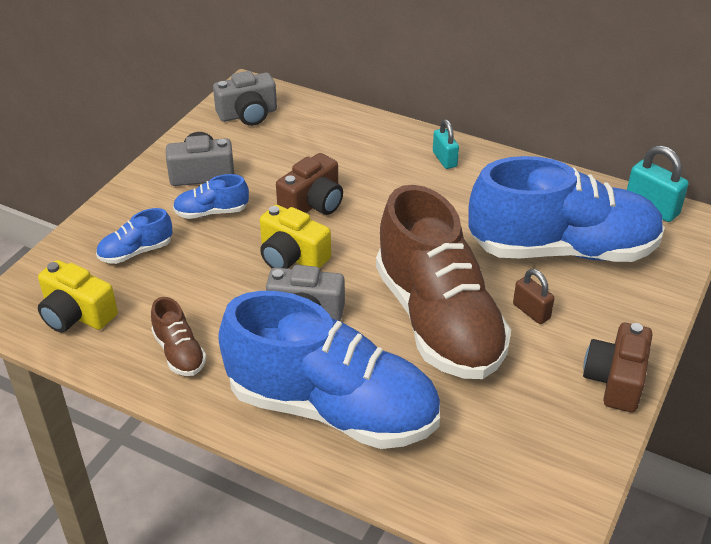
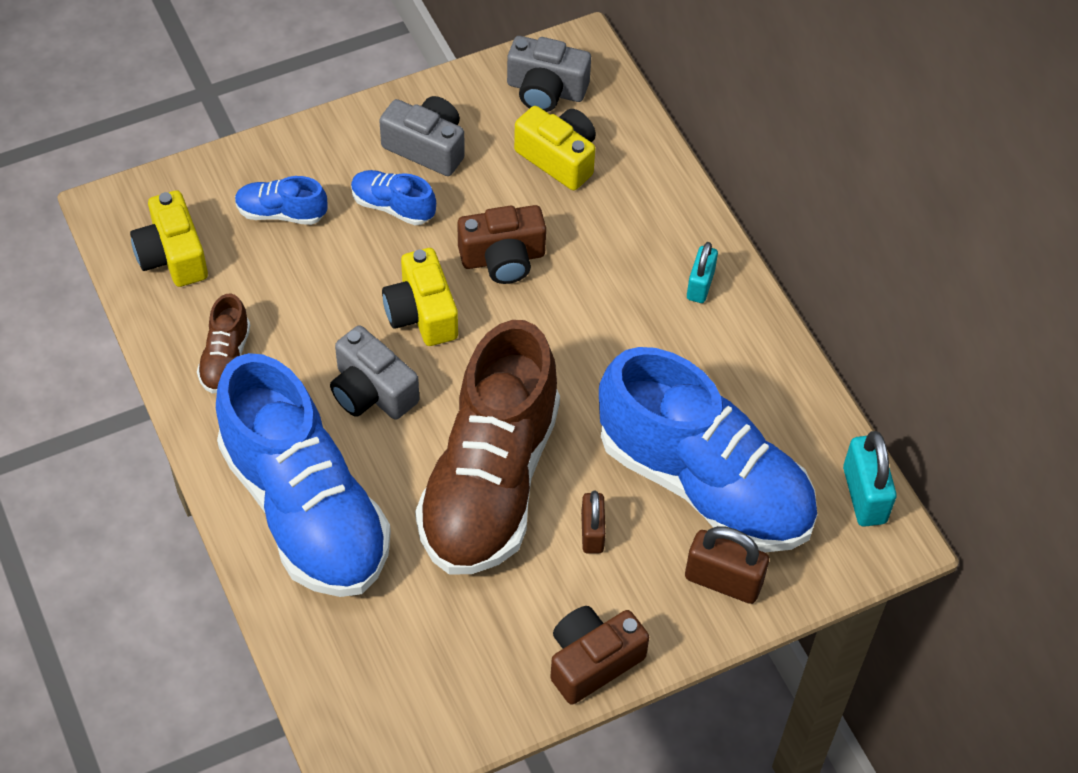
camera: 35 degrees right, 15 degrees up
(292, 141) = (558, 158): none -> yellow camera
(633, 291) = (723, 581): none -> brown padlock

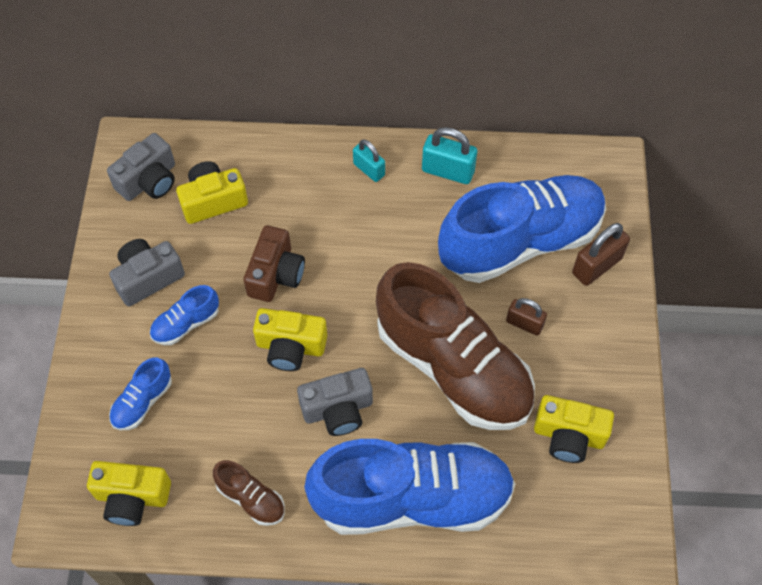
camera: 60 degrees left, 5 degrees up
(470, 638) = (569, 436): none -> yellow camera
(592, 661) = (620, 369): brown camera -> none
(864, 495) = (574, 160): turquoise padlock -> turquoise padlock (448, 171)

